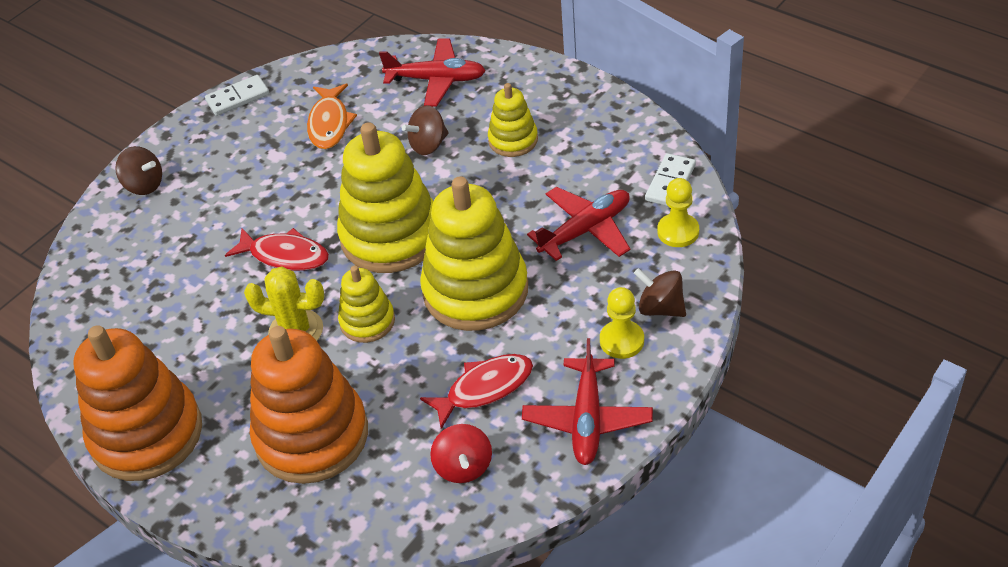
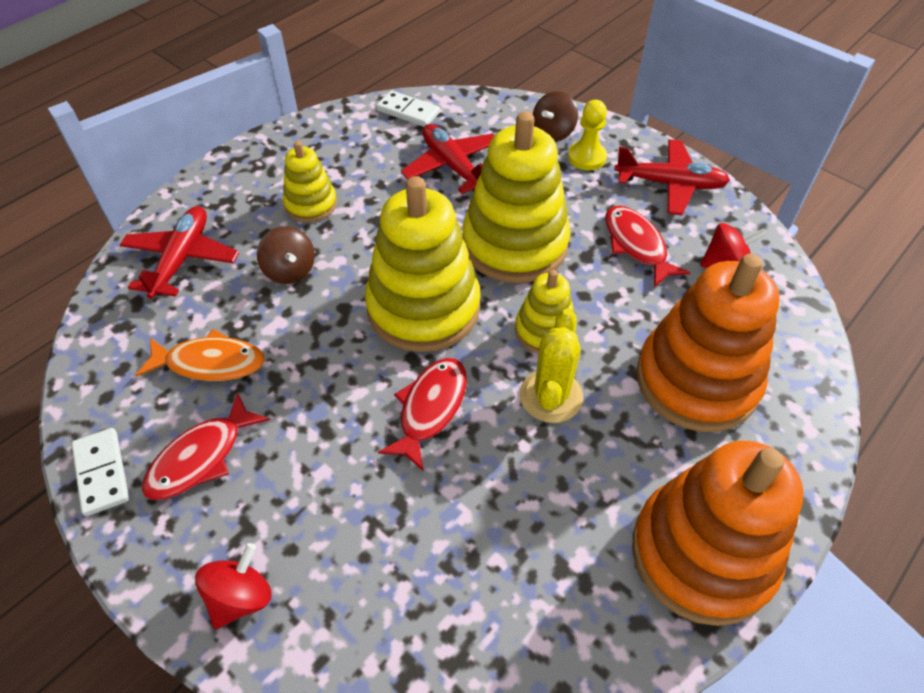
camera: 90 degrees left, 5 degrees up
(144, 185) = (241, 597): brown spinning top -> red spinning top
(247, 140) = (201, 457): none -> red fish
(678, 232) = (468, 114): yellow pawn -> none

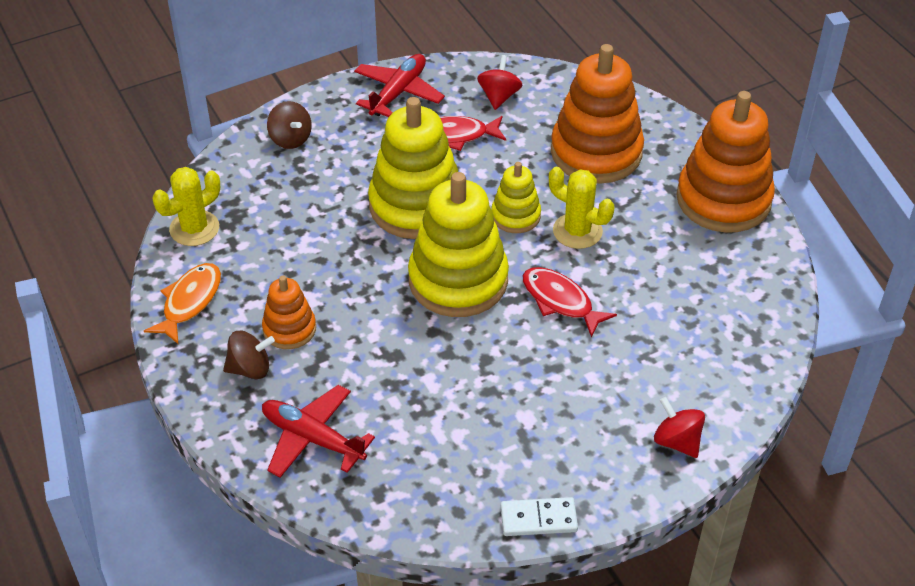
camera: 70 degrees left, 5 degrees down
(201, 457) = (549, 450): red fish -> none
(210, 363) = (453, 432): orange fish -> orange fish (190, 302)
(290, 270) = (370, 360): brown spinning top -> brown spinning top (250, 369)
(311, 204) = (289, 329): yellow stacking toy -> orange stacking toy
(408, 112) = (194, 228): white domino -> yellow cactus
(452, 166) = (295, 218): red plane -> none
(586, 157) = (336, 129): yellow pawn -> none

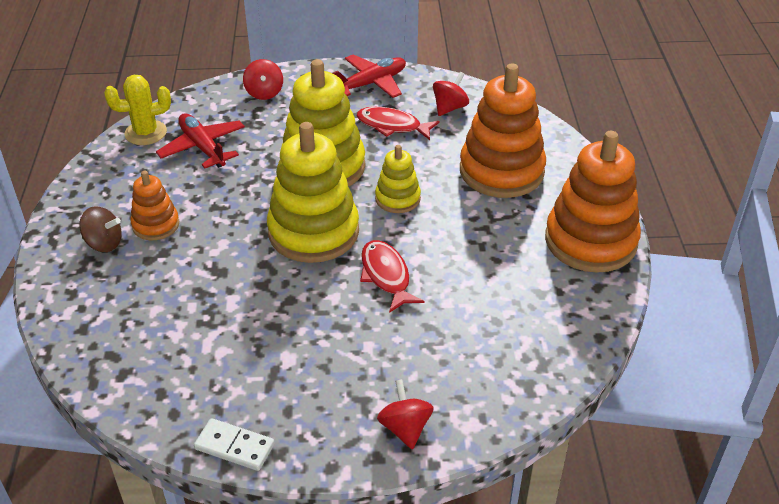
camera: 25 degrees right, 5 degrees down
(190, 302) = (100, 182): orange fish -> none
(290, 139) = (264, 93): brown spinning top -> red spinning top
(312, 438) = (107, 312): red plane -> red plane (202, 148)
(577, 231) = (441, 226): yellow cactus -> none

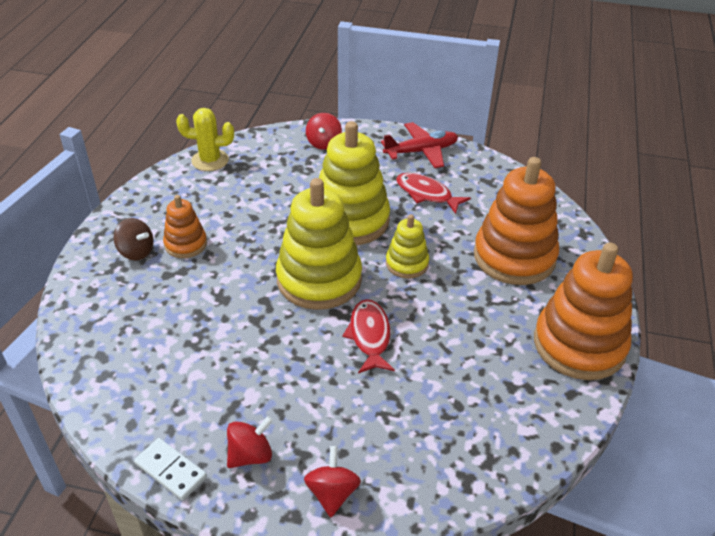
camera: 15 degrees right, 0 degrees up
(202, 148) = (252, 182): red plane -> none
(450, 108) = (486, 187): red spinning top -> red spinning top (250, 455)

